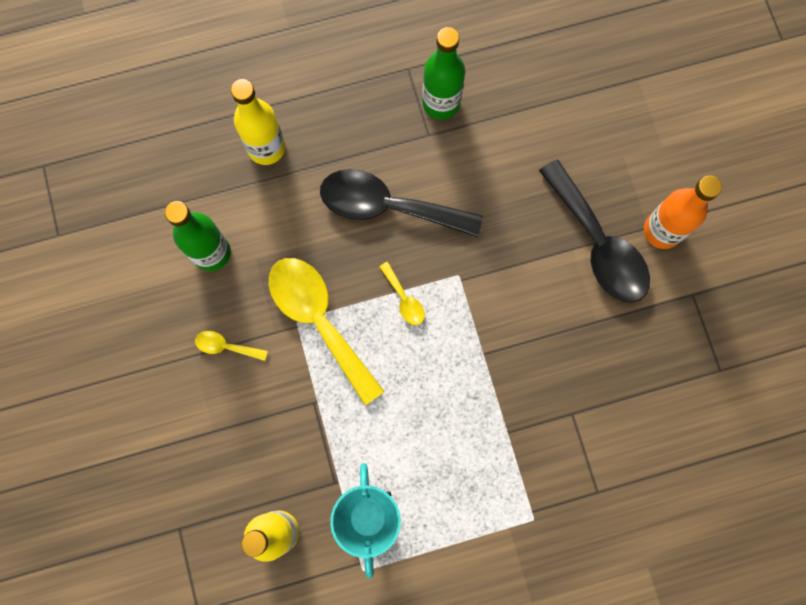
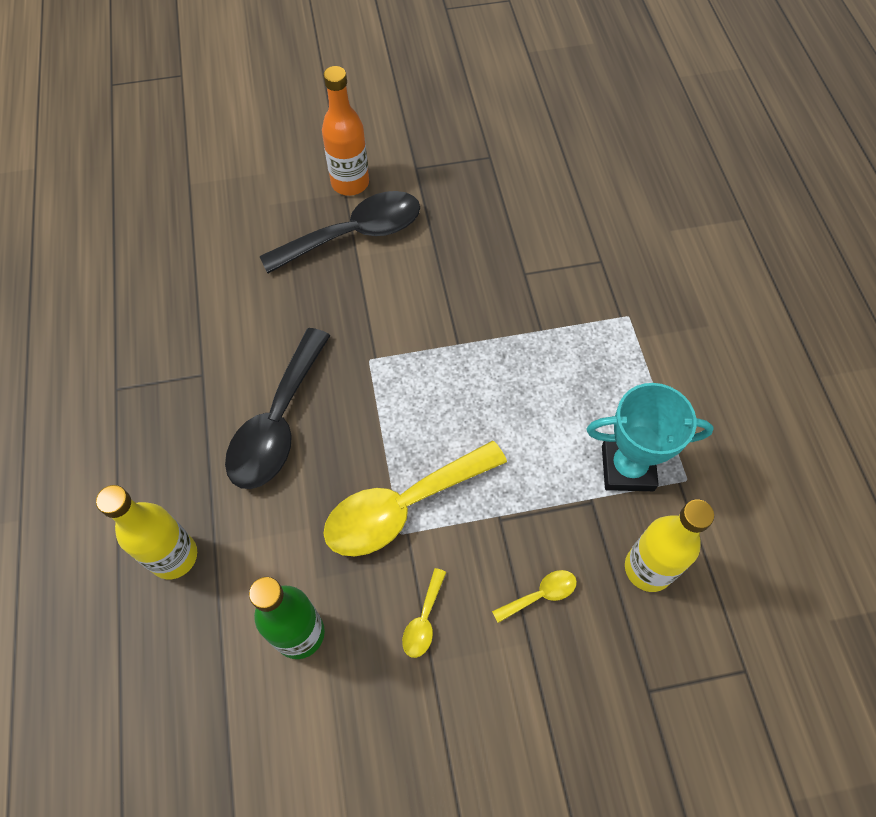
camera: 85 degrees left, 15 degrees down
(404, 299) = (389, 414): yellow spoon -> yellow spoon (540, 595)
(441, 103) = (167, 359): green bottle -> none

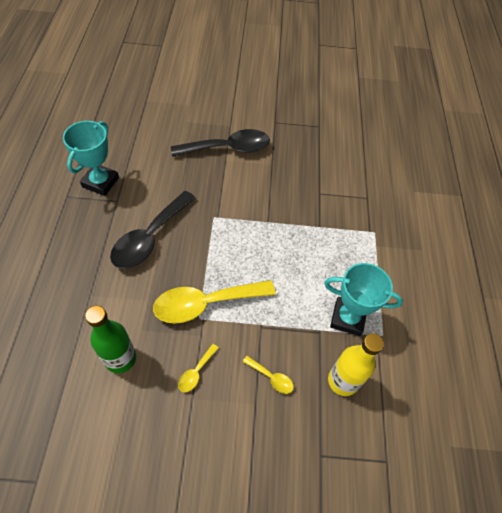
camera: 10 degrees right, 5 degrees down
(163, 350) = (100, 182): none -> turquoise trophy
(174, 556) = (65, 294): yellow bottle -> none
(350, 183) = (235, 121): orange bottle -> none
(540, 595) = (271, 377): yellow spoon -> yellow spoon turned 45 degrees clockwise

